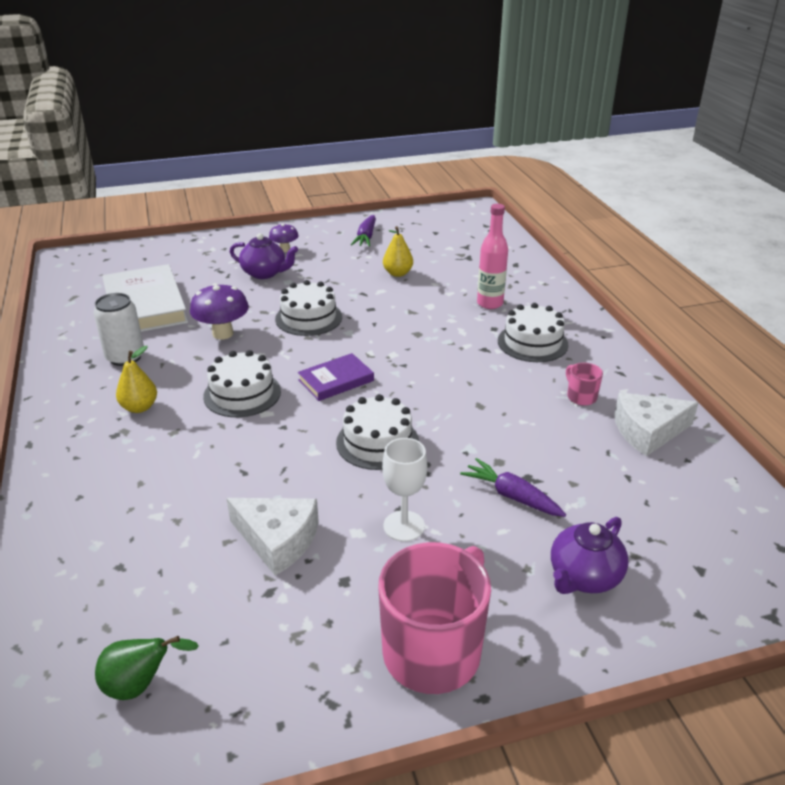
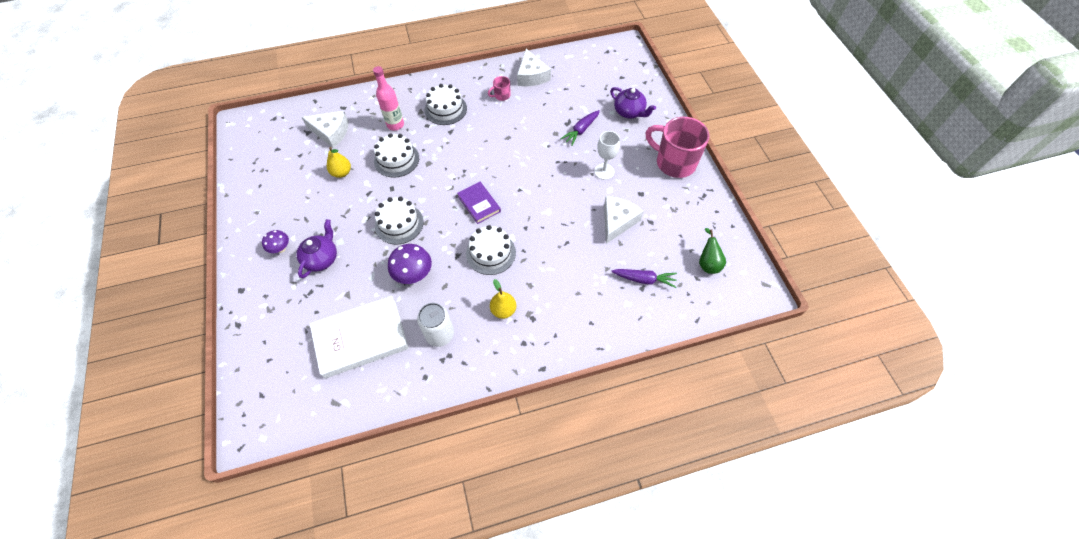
camera: 90 degrees left, 25 degrees up
(366, 237) = (273, 193): purple carrot -> purple carrot (644, 279)
(377, 442) = (540, 182): white cake -> white cake (396, 159)
(467, 261) = (331, 132): none -> white cheese

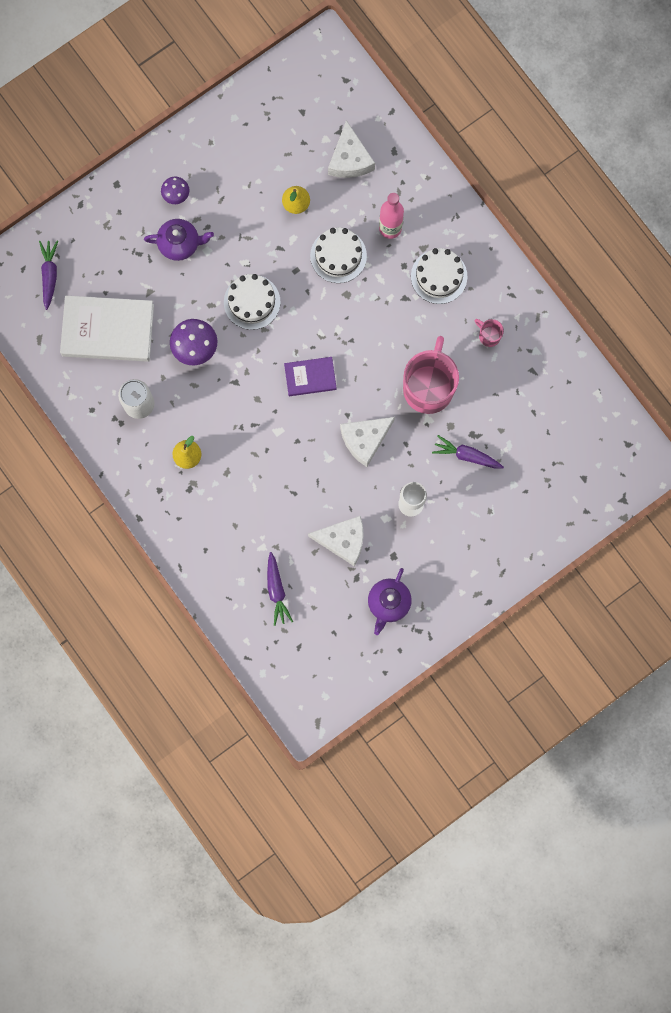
camera: 70 degrees right, 20 degrees up
(282, 372) = (49, 275): none -> purple carrot
(361, 339) = (108, 330): white book -> white book turned 45 degrees counterclockwise
(479, 204) = (310, 377): purple book -> purple book turned 45 degrees clockwise
(491, 253) = (251, 416): white cake -> none
(531, 76) = (539, 360): white cheese -> white cheese (365, 439)
(629, 112) = (522, 506): purple teapot -> purple teapot (388, 603)
(674, 162) = (456, 584): pink mug -> pink mug (428, 387)
(708, 263) = (322, 654): green pear -> none

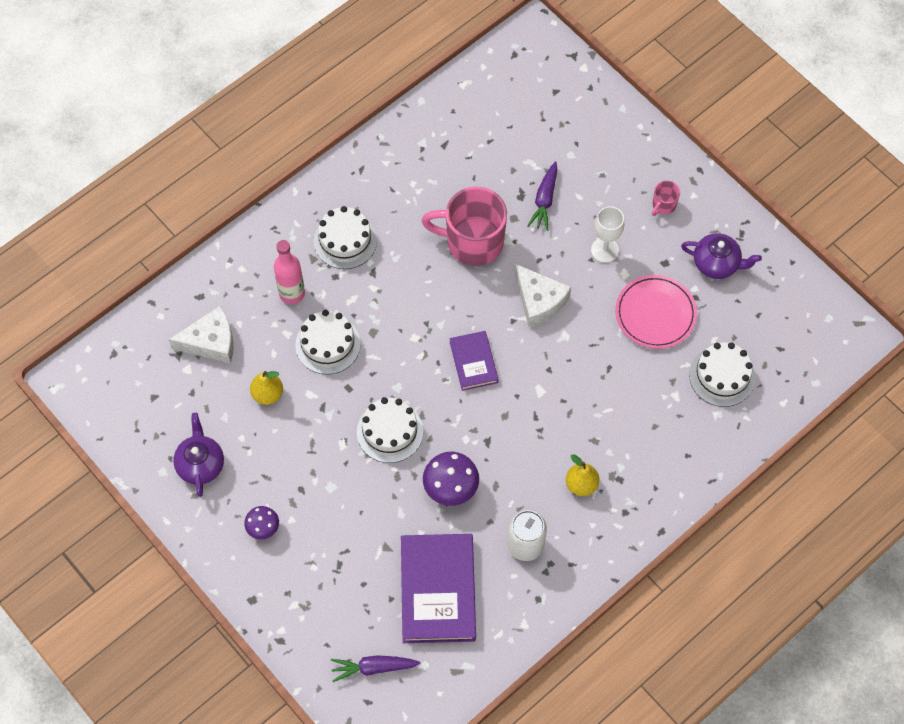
camera: 95 degrees left, 15 degrees down
(108, 330) = (438, 590): white book -> purple book
(180, 244) = (324, 518): purple teapot -> purple teapot (200, 464)
(276, 591) = (722, 376): purple carrot -> white cake
(343, 540) = (655, 313): white cheese -> pink plate
(489, 336) = (409, 188): pink mug -> pink mug (663, 205)

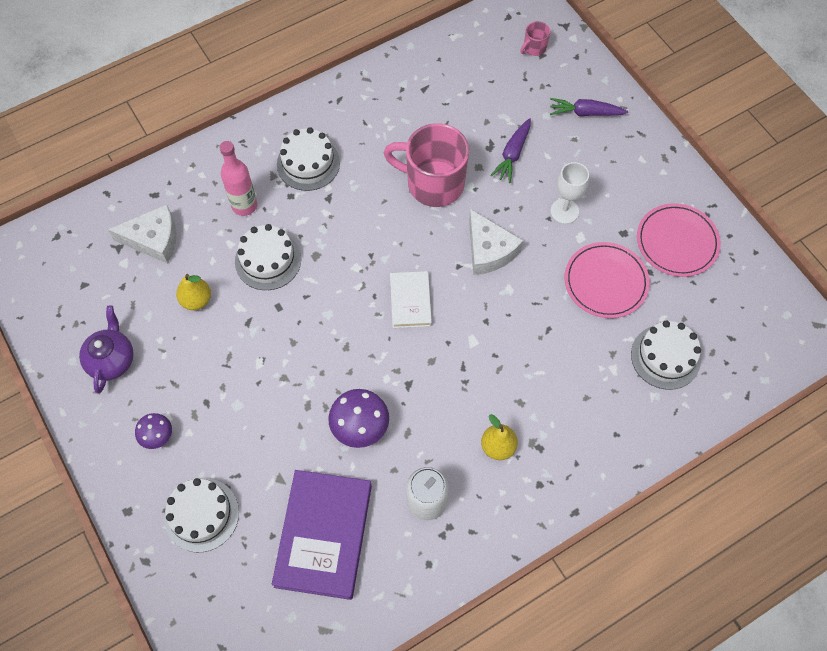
camera: 10 degrees right, 0 degrees up
(373, 668) = (236, 610): purple carrot -> purple carrot (585, 113)
(390, 431) = (310, 358): white cake -> white cake (201, 515)
(473, 362) = (410, 301): purple book -> white book
(663, 205) = (631, 177): pink mug -> pink mug (534, 48)
(717, 264) = (677, 242): purple teapot -> pink plate

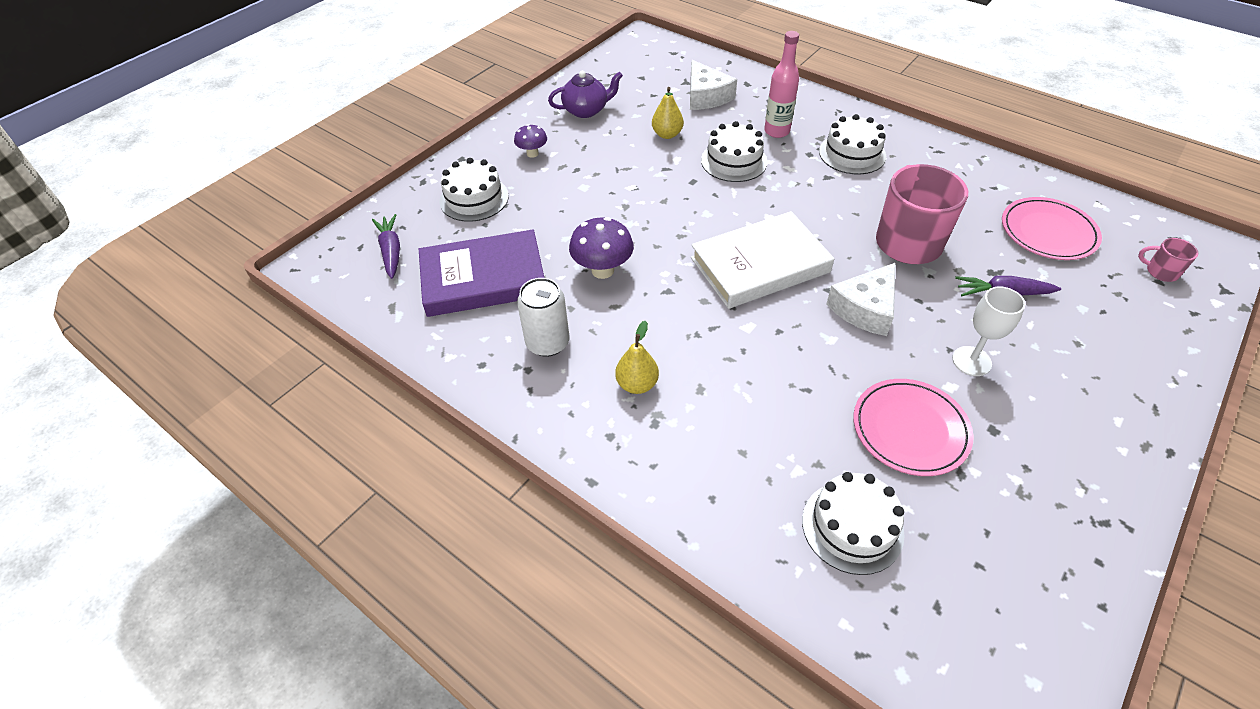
camera: 70 degrees right, 15 degrees down
(410, 301) = (760, 265): white book -> white book, size x1.82
(585, 113) = (1125, 343): purple carrot -> purple carrot (391, 251)
(677, 242) = (1031, 495): pink plate -> pink plate (1048, 232)

